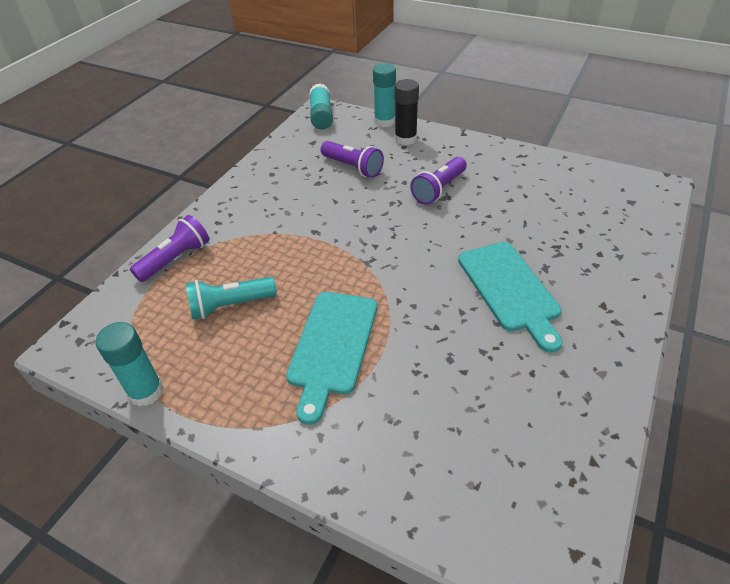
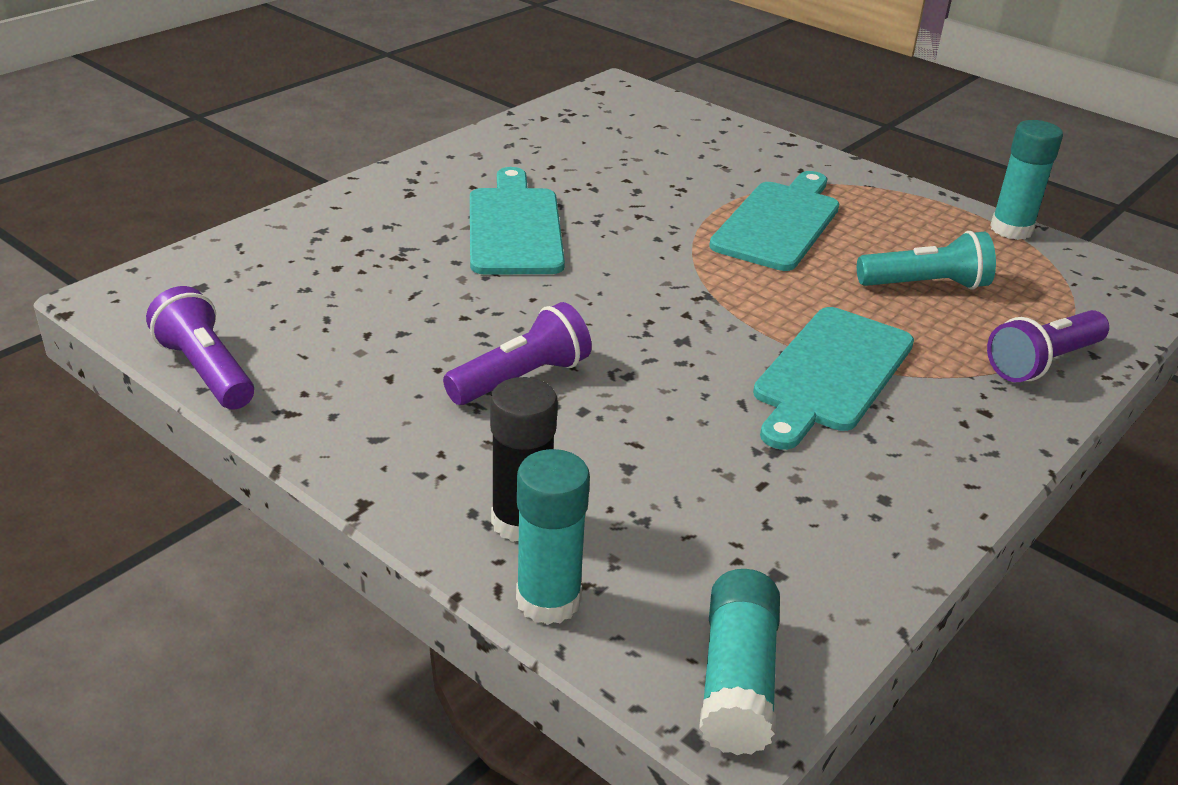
camera: 170 degrees left, 10 degrees down
(293, 225) = (830, 374): none -> turquoise cutting board
(353, 167) = (685, 469): purple flashlight -> purple flashlight (206, 371)

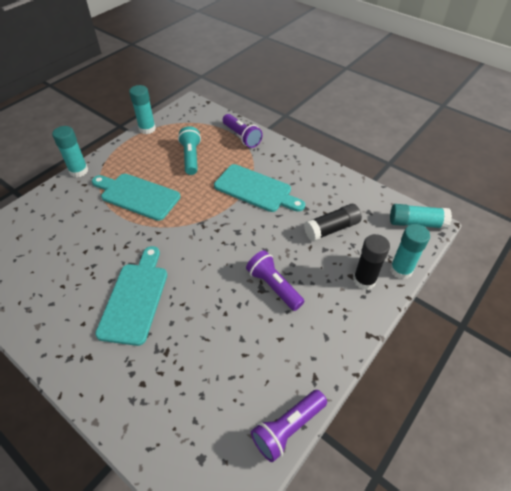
camera: 90 degrees left, 15 degrees up
(514, 227) = (135, 298): turquoise cutting board -> turquoise cutting board turned 105 degrees clockwise
(700, 488) = (331, 229): none -> black glue stick
(839, 162) = (78, 171): none -> turquoise glue stick

